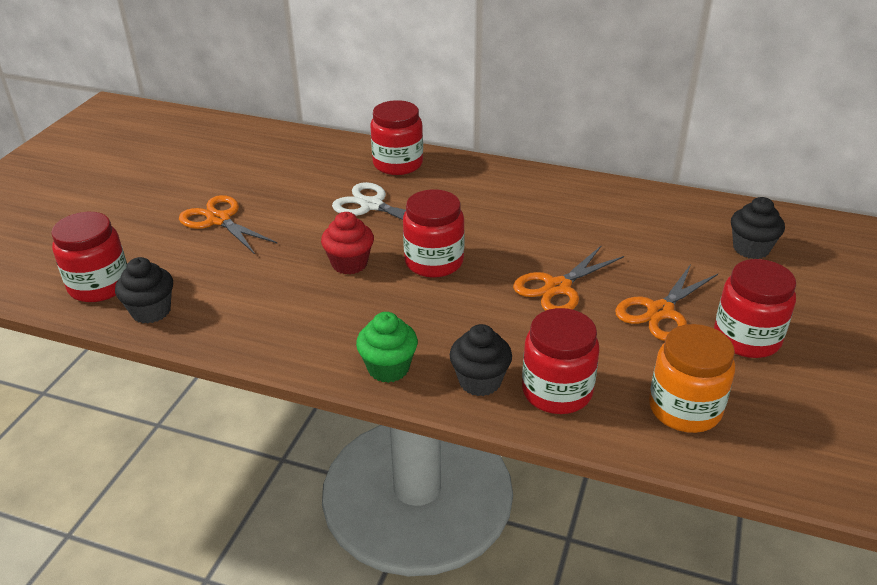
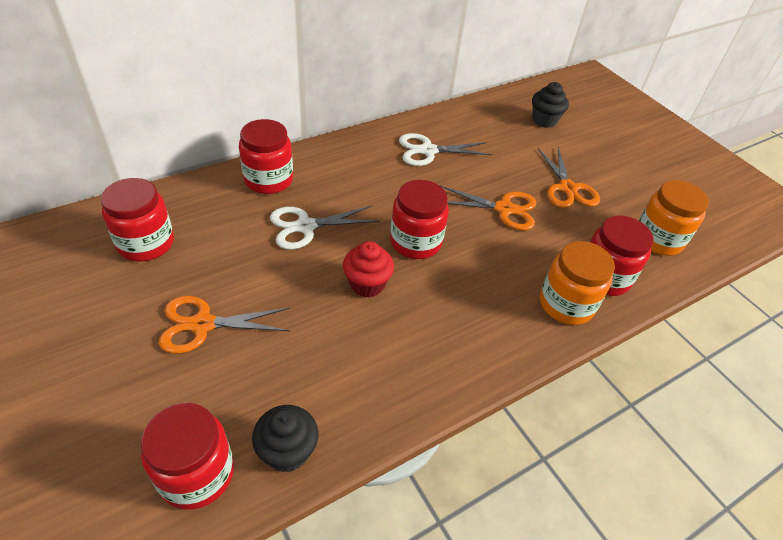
camera: 55 degrees left, 10 degrees up
(388, 368) = (513, 340): green cupcake -> none
(480, 381) = (566, 304): black cupcake -> orange jar
(557, 287) = (504, 209): orange scissors -> orange scissors turned 75 degrees counterclockwise
(566, 209) = (427, 150): none -> white scissors
(746, 338) = (618, 177): red jar -> red jar (146, 243)

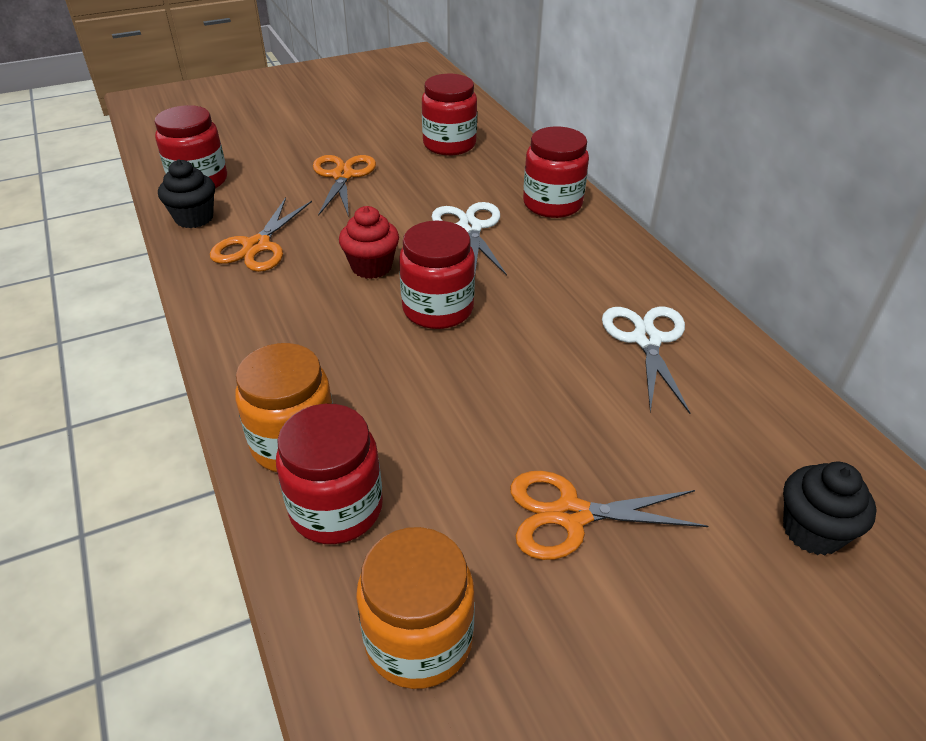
camera: 100 degrees right, 5 degrees down
(504, 209) = (506, 410): orange scissors -> orange scissors (256, 246)

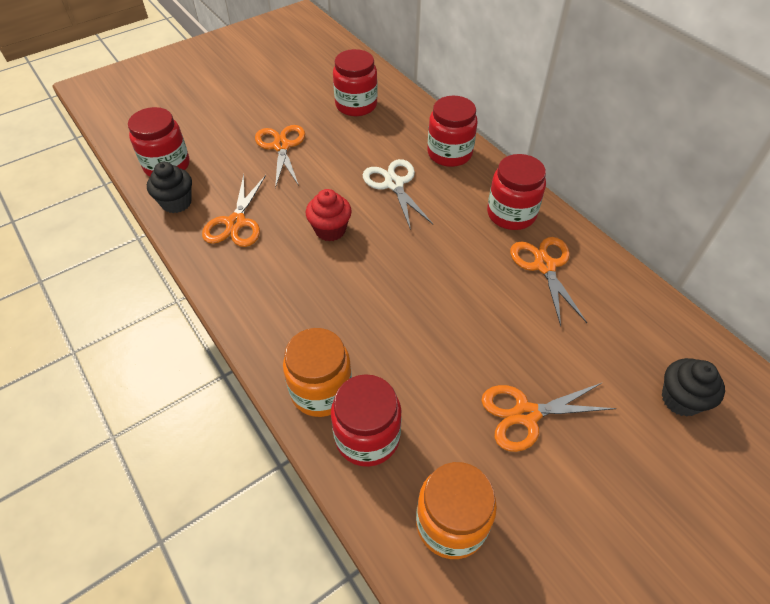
camera: 10 degrees left, 10 degrees up
(438, 309) = (390, 261): red jar -> red jar (511, 214)
(647, 339) = (544, 265): white scissors -> orange scissors

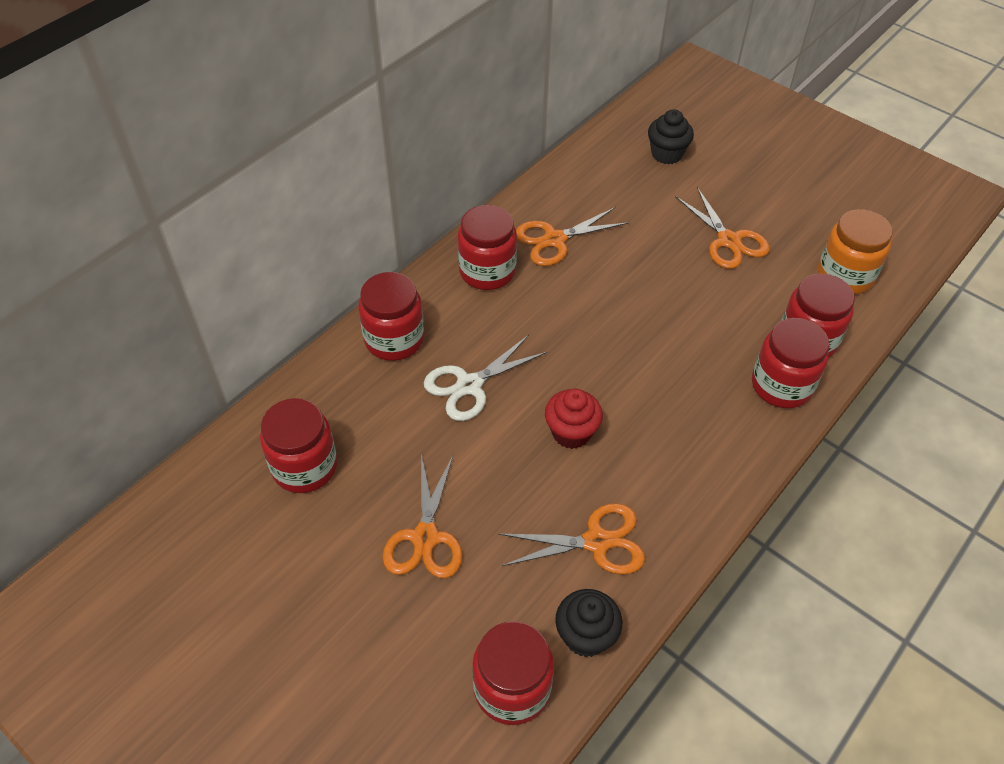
camera: 105 degrees left, 0 degrees up
(281, 146) = (425, 538): orange scissors -> orange scissors turned 60 degrees counterclockwise
(321, 390) = (781, 385): orange jar -> red jar

